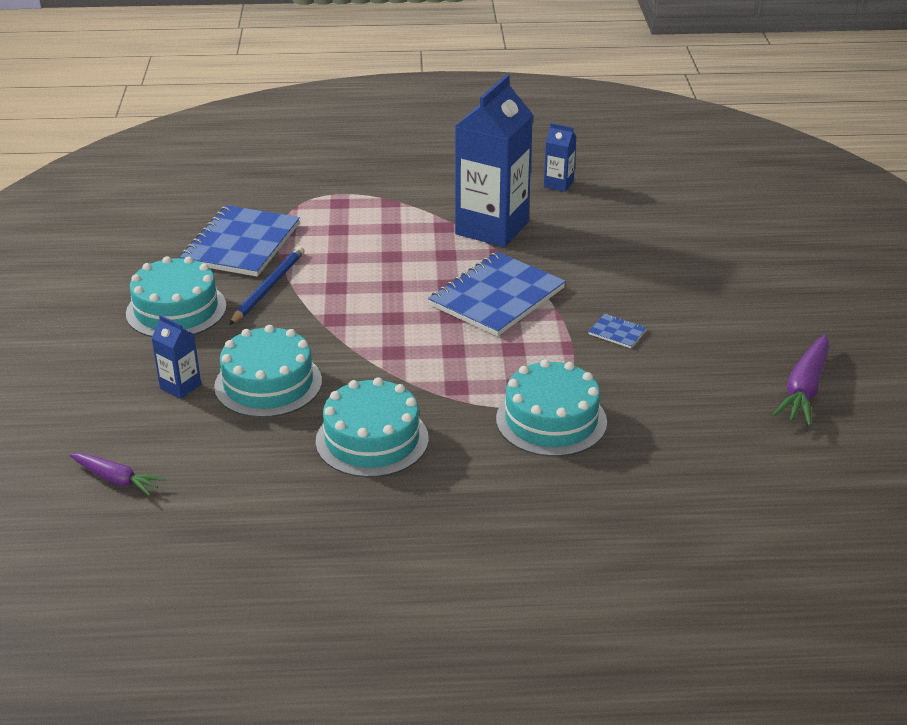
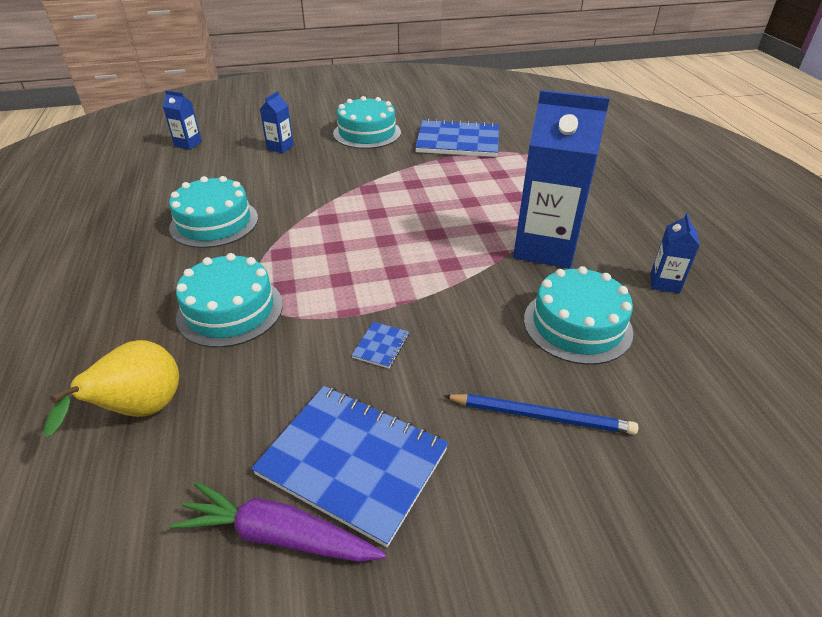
camera: 80 degrees right, 5 degrees up
(116, 479) = (188, 144): purple carrot -> blue carton
(268, 288) = (403, 158): blue pencil -> blue pencil (540, 416)
(268, 383) = (284, 175): turquoise cake -> turquoise cake (577, 325)
(497, 297) = (424, 262): blue notebook -> blue notebook (352, 462)
(685, 467) = (141, 411): none -> yellow pear

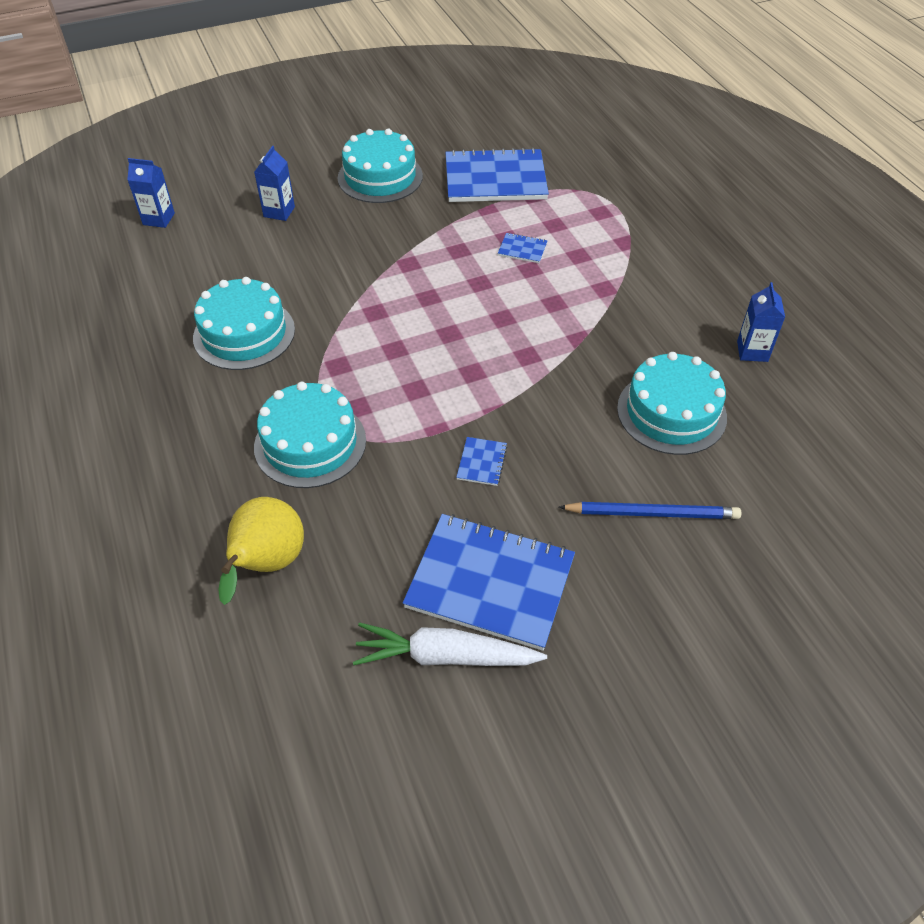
camera: 10 degrees left, 10 degrees up
(278, 536) = (446, 656): purple carrot -> white carrot
(467, 188) = (522, 249): none -> blue notebook
(545, 248) = (624, 322): blue carton -> none

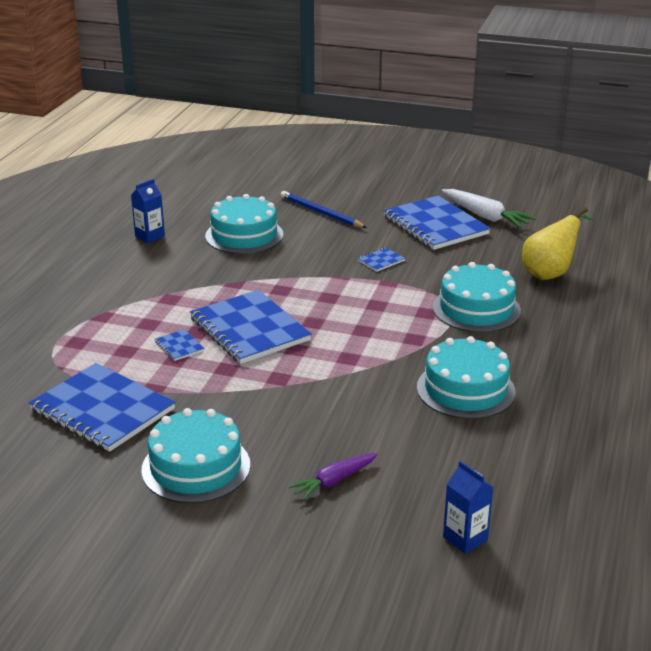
camera: 140 degrees left, 20 degrees down
(279, 212) = (334, 481): blue carton -> purple carrot
(492, 295) = (249, 329): none -> blue notebook

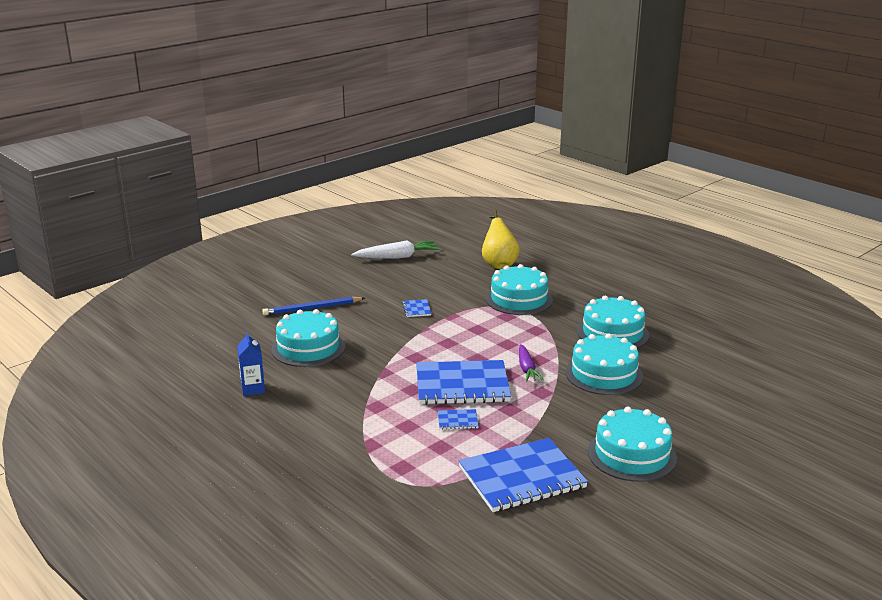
camera: 60 degrees left, 5 degrees down
(334, 481) = (683, 407): purple carrot -> purple carrot (527, 368)
(357, 407) = (604, 374): none -> turquoise cake
(435, 225) = (388, 276): blue notebook -> none
(465, 538) = (768, 382): blue carton -> none

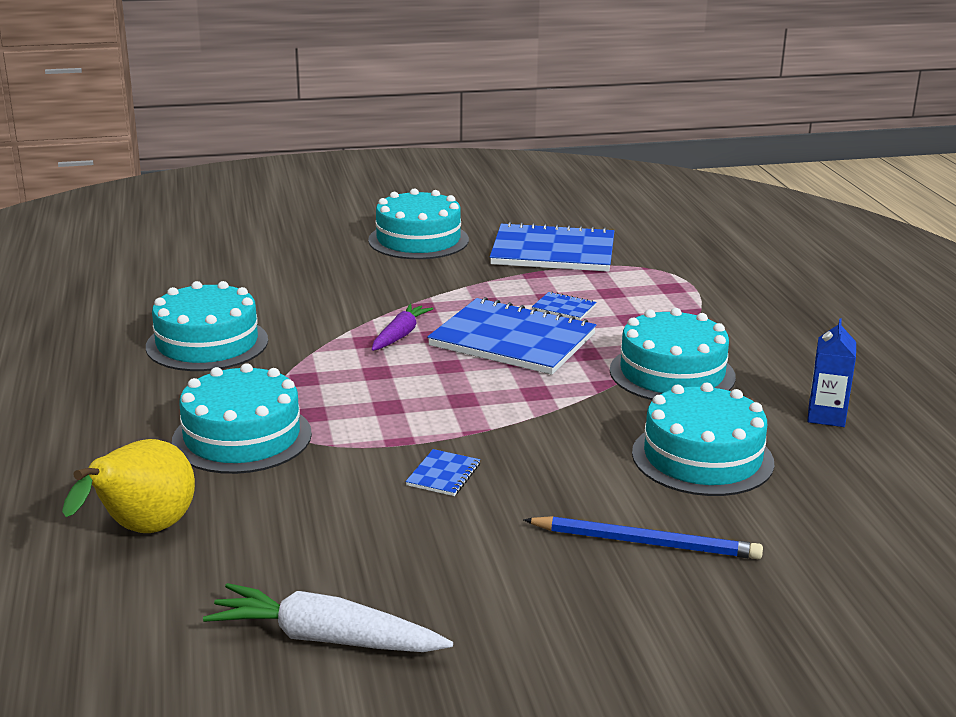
camera: 150 degrees left, 0 degrees up
(604, 374) = (316, 304): turquoise cake -> turquoise cake (672, 373)

